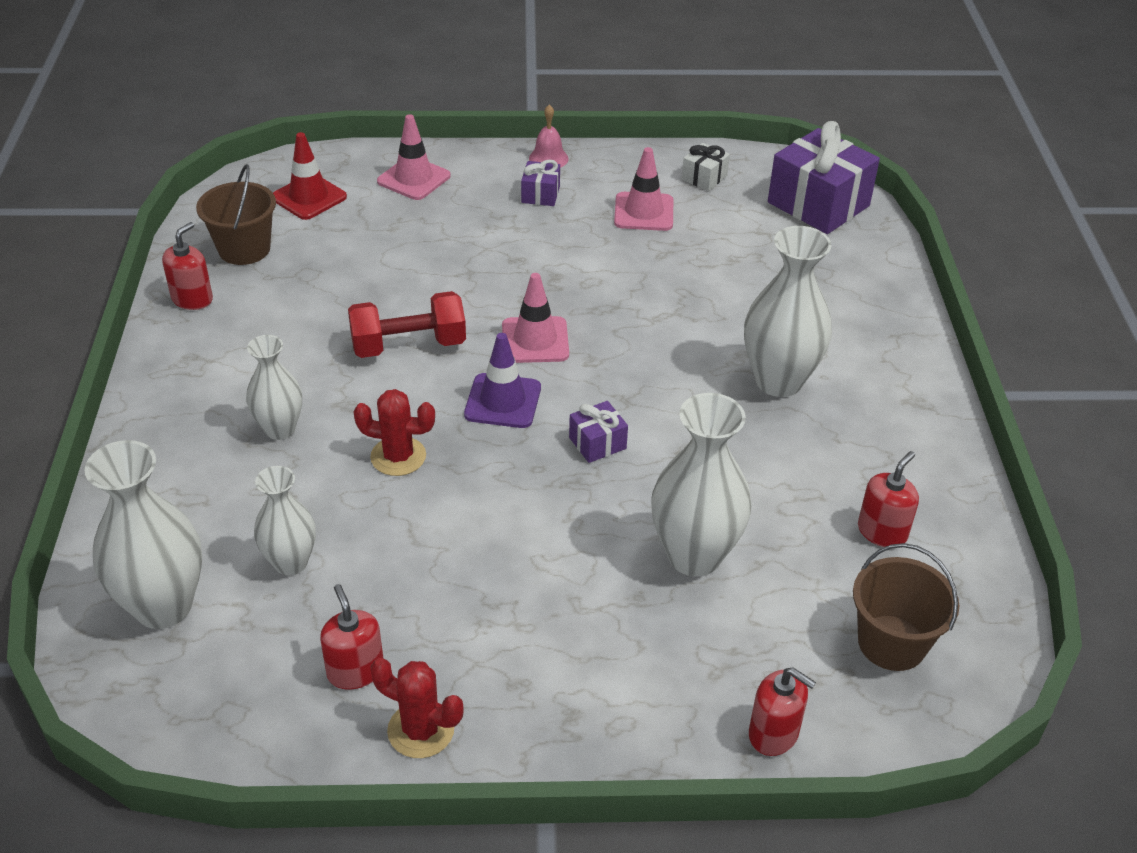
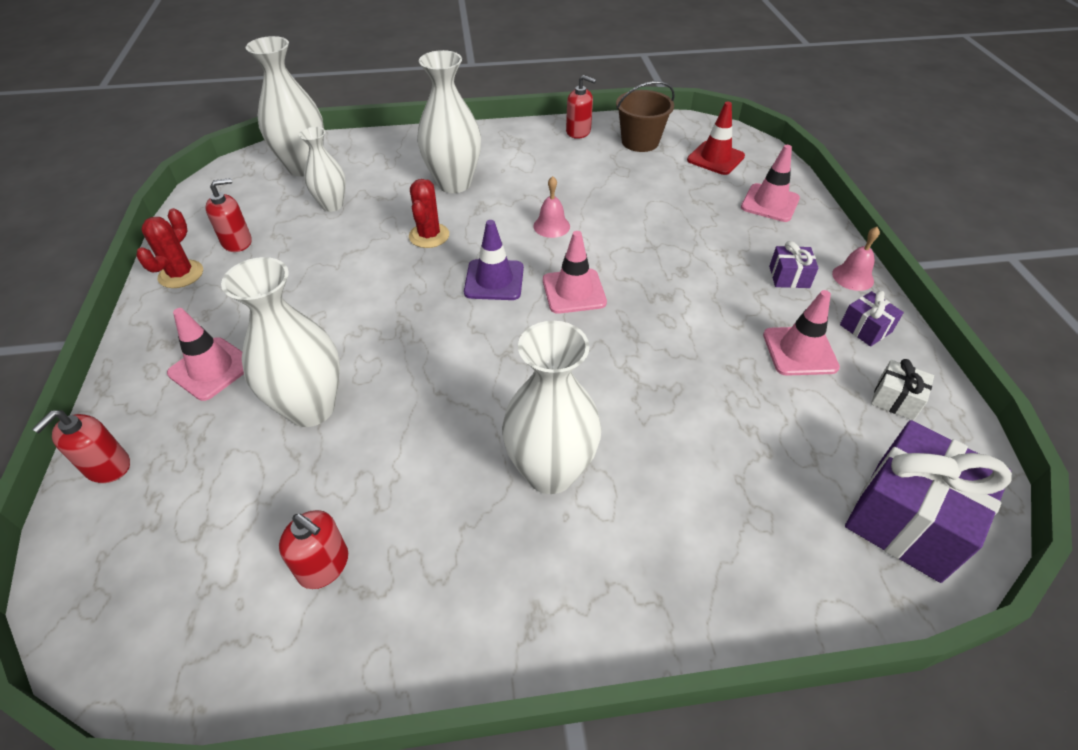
camera: 85 degrees right, 5 degrees up
(280, 429) = (454, 183): white vase -> white vase, size x1.64
(409, 345) = (551, 226): red dumbbell -> pink bell
(597, 443) = (448, 338): purple gift -> purple gift (865, 328)
(624, 659) = (211, 369): none -> pink traffic cone
(891, 643) = (176, 566): brown bucket -> none

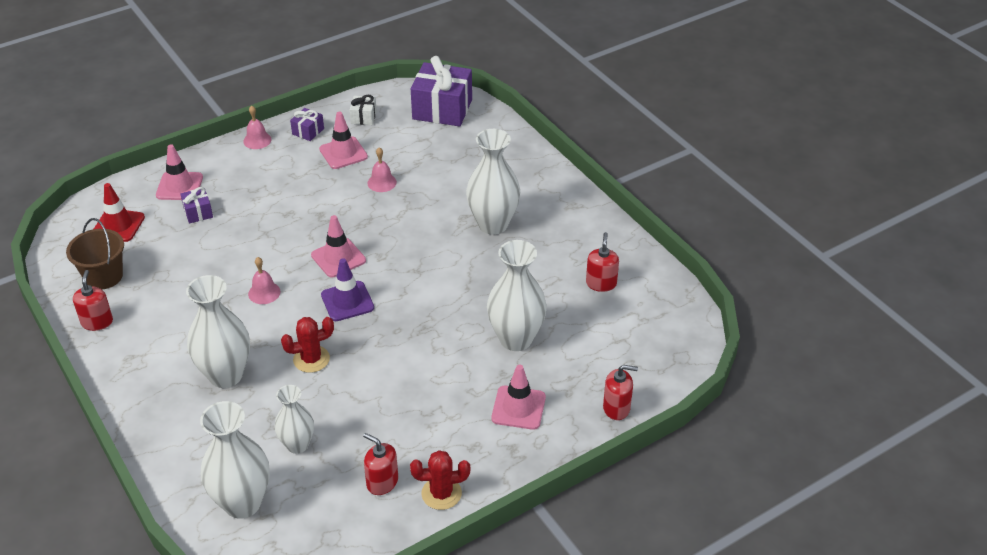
camera: 115 degrees left, 5 degrees down
(712, 372) = (382, 182): none -> pink bell
(789, 277) = (270, 166): purple gift -> purple gift (198, 212)

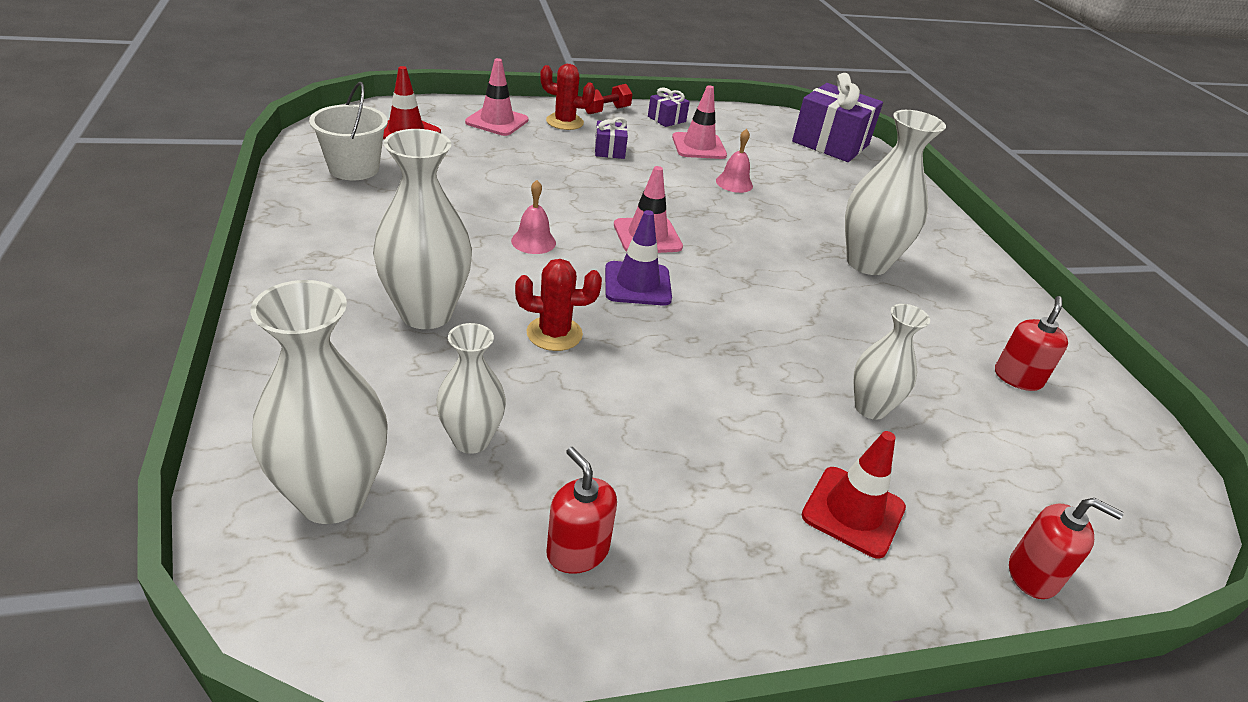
camera: 15 degrees right, 5 degrees down
(97, 322) = (310, 206): red soap dispenser -> none
(104, 276) = (354, 168): brown bucket -> white bucket
(198, 212) = (502, 147): purple gift -> purple gift (609, 150)
(257, 140) = (606, 110): pink bell -> red dumbbell
(363, 117) = (735, 125): white gift -> none
(441, 493) = (674, 612): red cactus -> red cactus (564, 122)
(516, 339) = (870, 408): white vase -> white vase, size x0.61
(518, 408) = (853, 511): pink traffic cone -> red traffic cone

